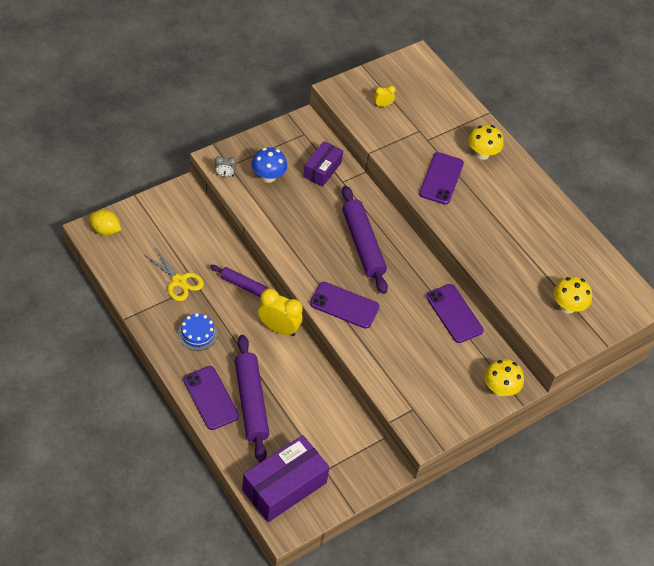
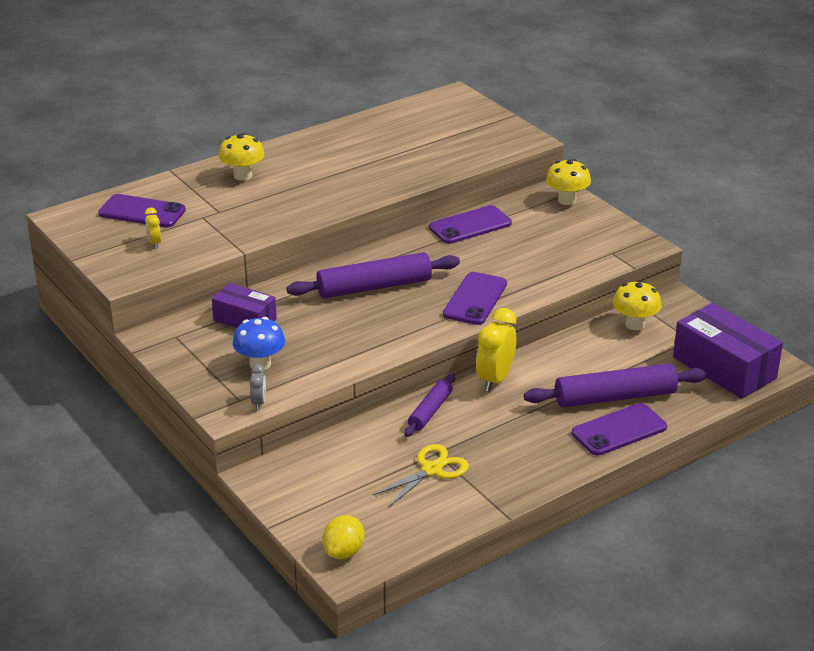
camera: 85 degrees left, 20 degrees down
(197, 334) = (520, 447): blue cake -> none
(441, 178) = (286, 203): purple phone -> purple phone (142, 212)
(567, 306) = (469, 133): yellow mushroom -> yellow mushroom (634, 324)

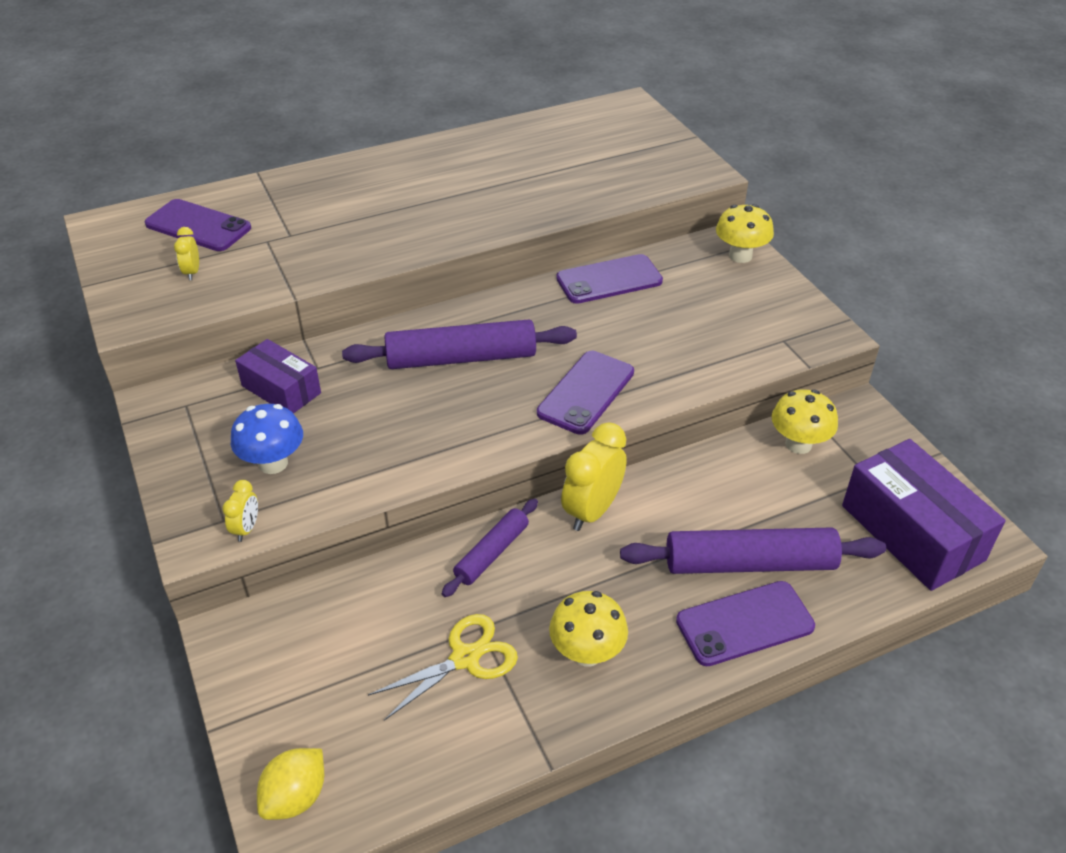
camera: 10 degrees right, 10 degrees up
(243, 175) = (339, 188): yellow mushroom -> yellow mushroom (587, 653)
(259, 403) = (246, 529): grey clock -> yellow clock

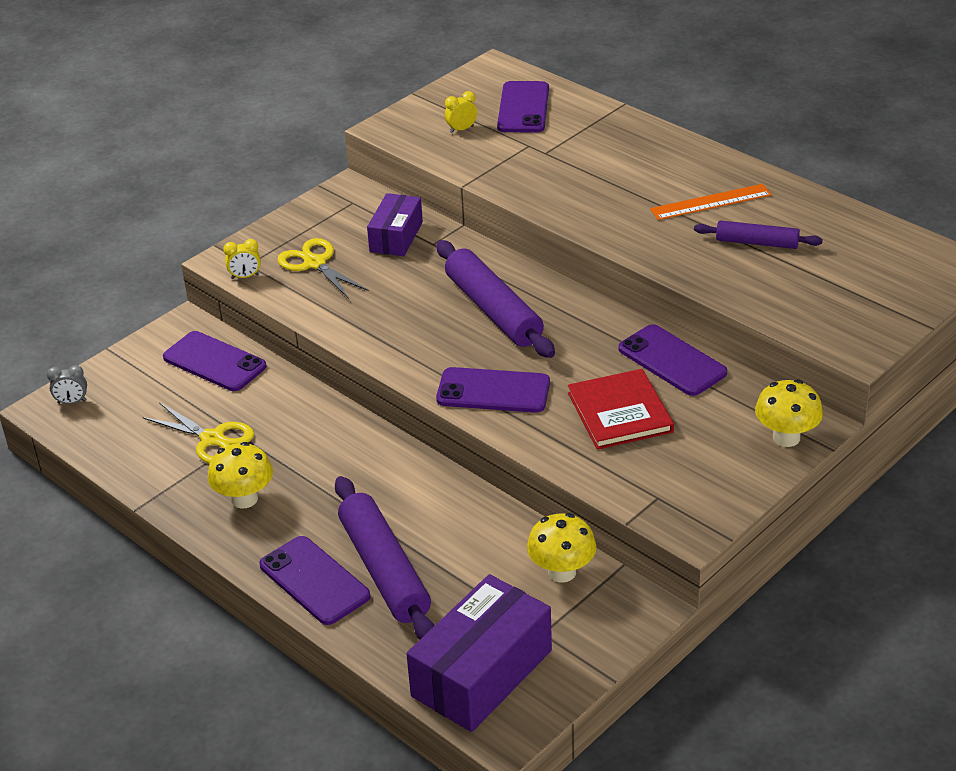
camera: 70 degrees right, 5 degrees down
(273, 463) = (315, 263): blue mushroom -> yellow scissors
(296, 797) = (72, 402): yellow lemon -> grey clock
(323, 622) = (214, 362): none -> purple phone
(455, 175) = (710, 202): none -> orange ruler
(492, 553) = (320, 420): purple rolling pin -> purple rolling pin (757, 243)
(592, 511) = (396, 461): yellow clock -> none
(662, 327) = (620, 412): none -> red book

